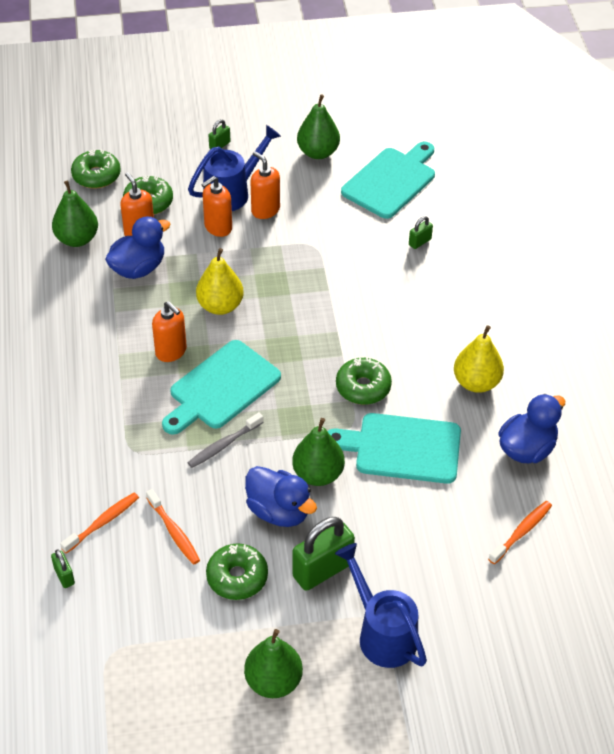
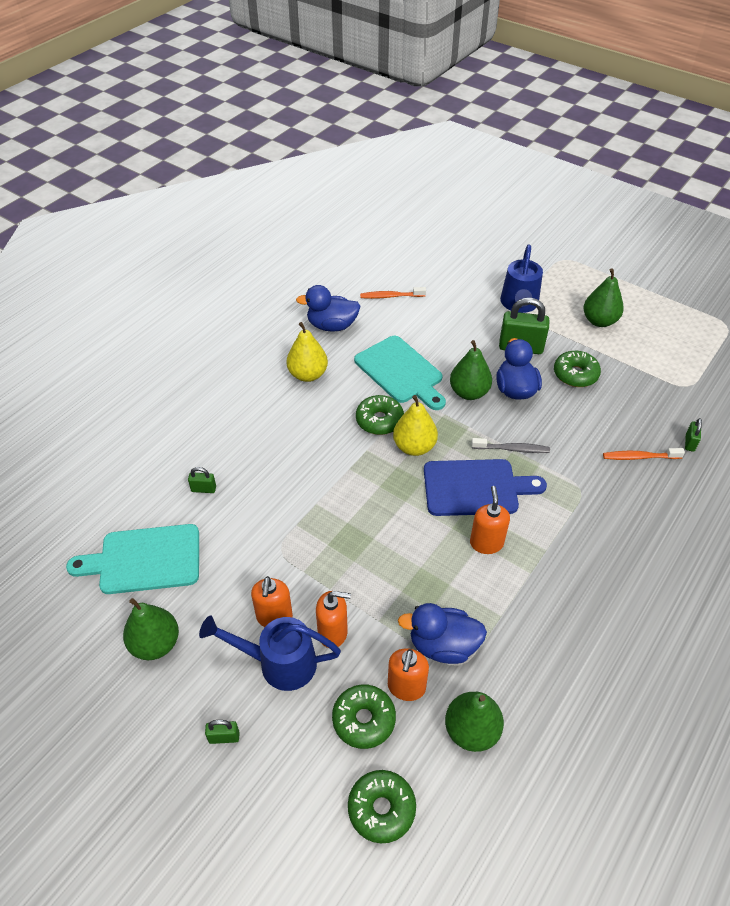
camera: 135 degrees left, 0 degrees up
(174, 532) = (594, 421): orange toothbrush -> none
(220, 306) = (410, 553): yellow pear -> yellow pear (414, 447)
(221, 388) = (475, 488): turquoise cutting board -> blue cutting board

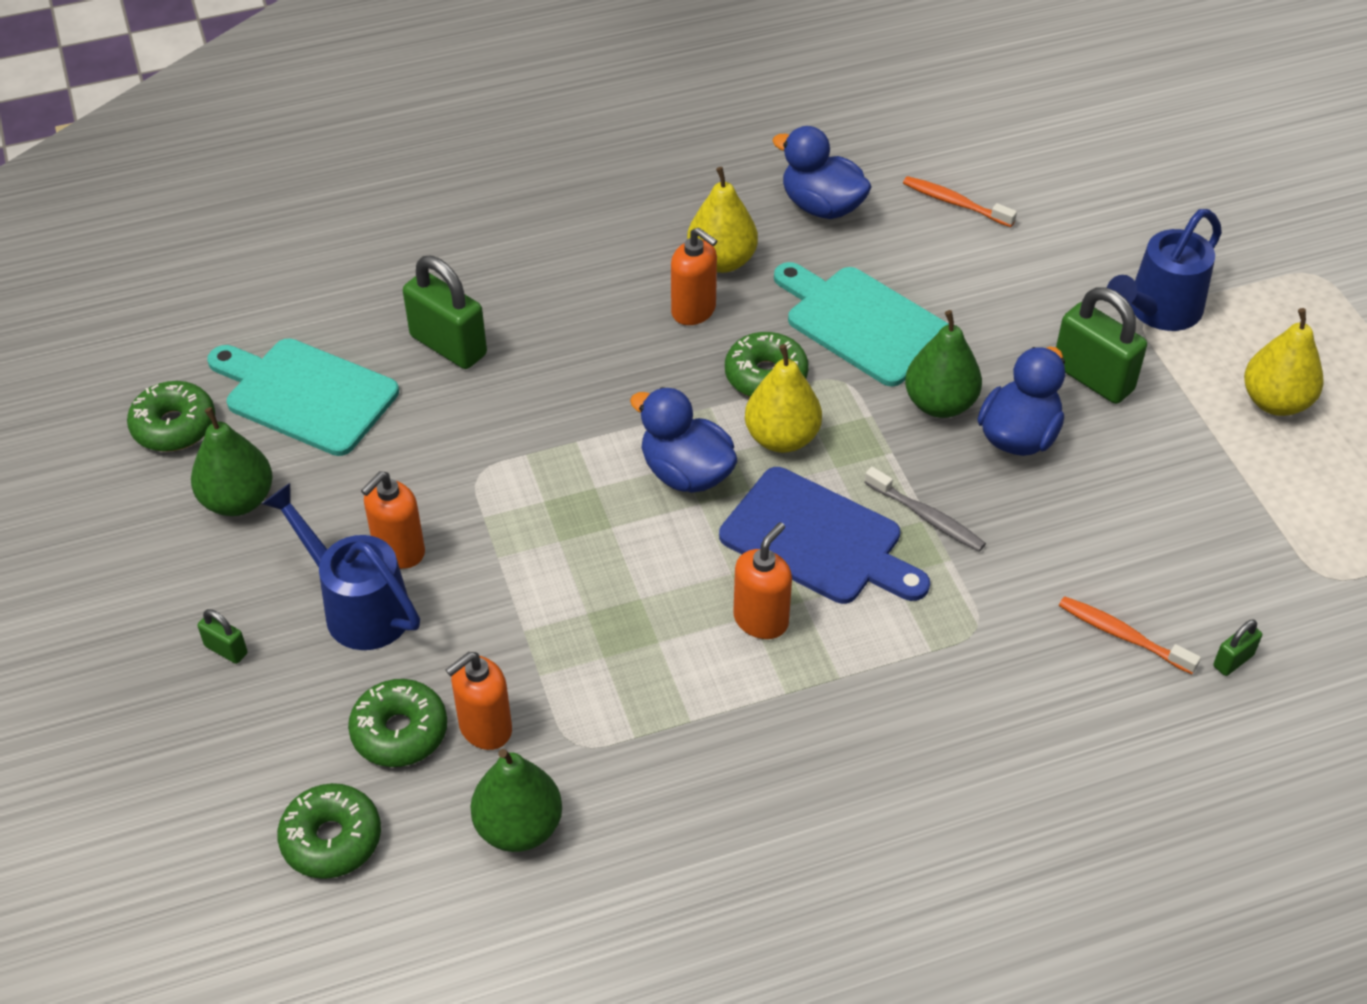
camera: 35 degrees right, 0 degrees up
(203, 489) = (448, 345): green padlock -> green padlock, size x2.09
(333, 633) = (453, 611): orange soap dispenser -> orange soap dispenser (694, 310)
(400, 372) = (862, 323): turquoise cutting board -> turquoise cutting board turned 135 degrees clockwise
(443, 645) = (578, 709): blue duck -> blue duck (686, 473)
(575, 374) = (1143, 463): green donut -> green donut (174, 426)
(599, 321) = (1275, 402): green pear -> yellow pear

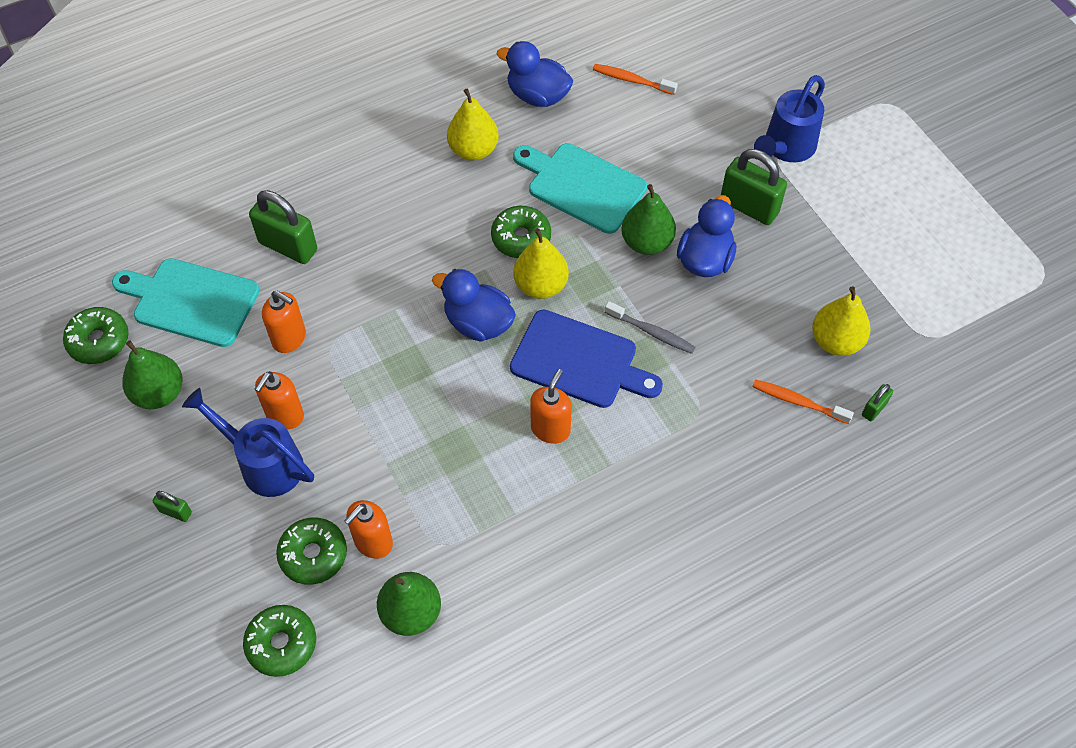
camera: 10 degrees left, 10 degrees up
(694, 310) = (460, 193): orange soap dispenser -> orange soap dispenser (289, 338)
(1275, 402) = (875, 207): yellow pear -> yellow pear (836, 341)

